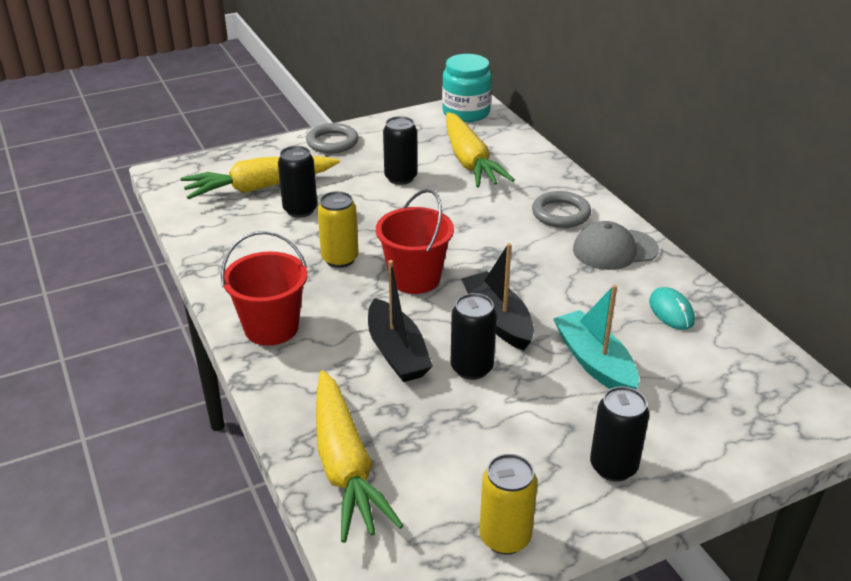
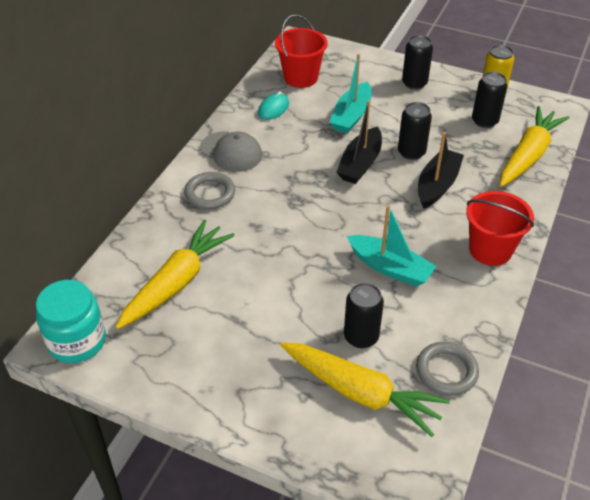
camera: 130 degrees left, 10 degrees up
(332, 142) = (232, 403): grey ring -> grey ring (446, 371)
(340, 259) = (390, 268): yellow can -> turquoise boat
(400, 178) = (247, 308): black can -> black can (484, 121)
(415, 278) = (365, 218): red bucket -> red bucket (300, 77)

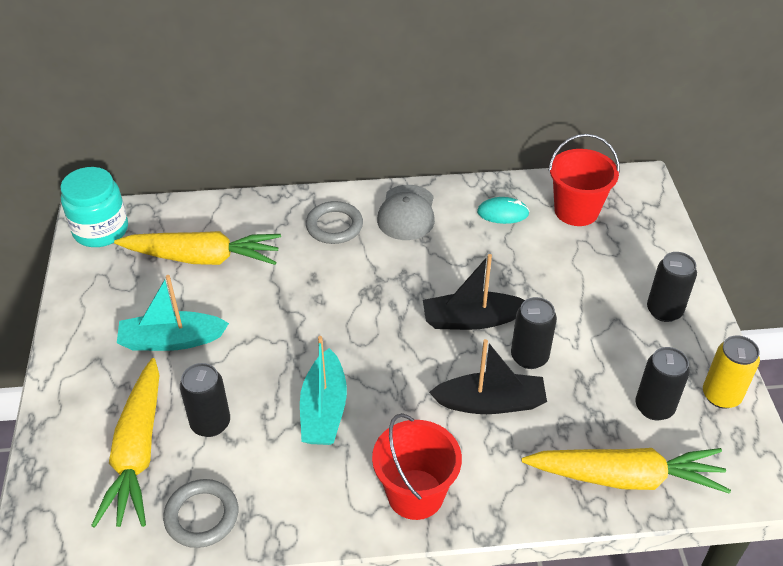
camera: 60 degrees right, 0 degrees up
(351, 116) = (548, 279): turquoise boat -> turquoise boat (171, 340)

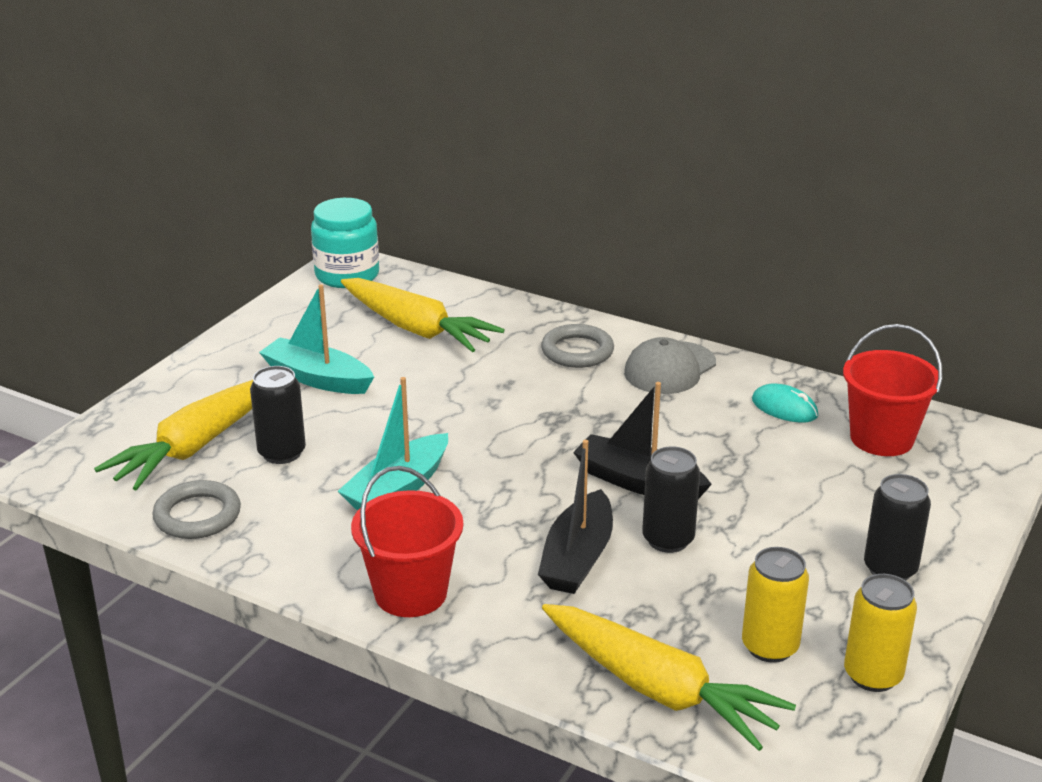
camera: 35 degrees right, 15 degrees down
(490, 403) = (577, 558): black boat -> black boat turned 75 degrees clockwise
(654, 407) = (770, 647): black can -> yellow can

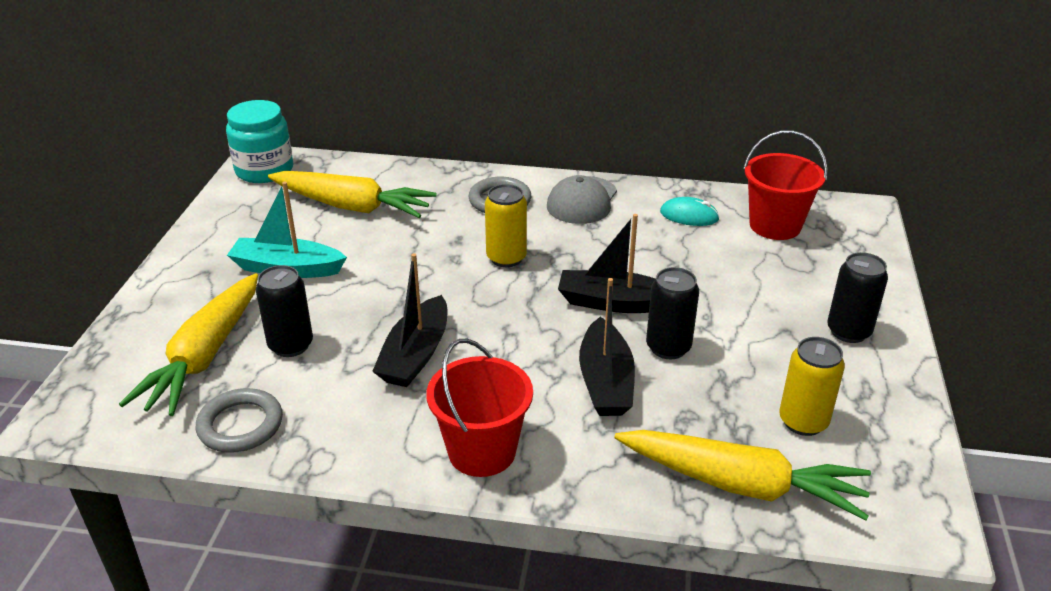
camera: 20 degrees left, 5 degrees up
(397, 488) = (415, 355): turquoise boat -> black boat
(872, 675) = (893, 425): yellow can -> yellow can (506, 258)

